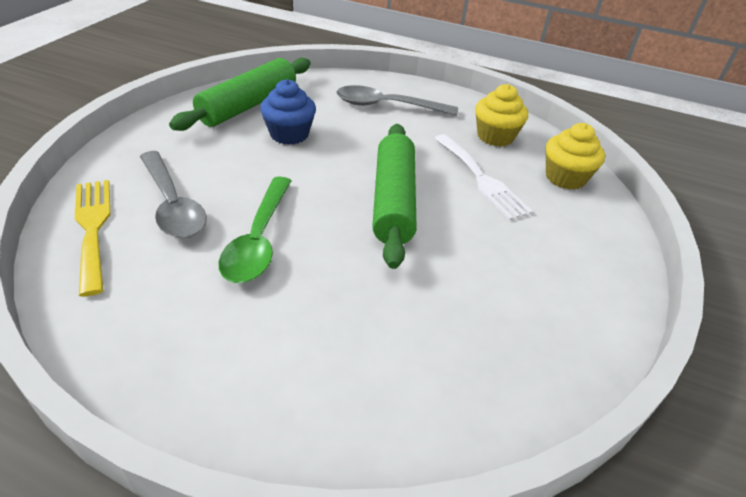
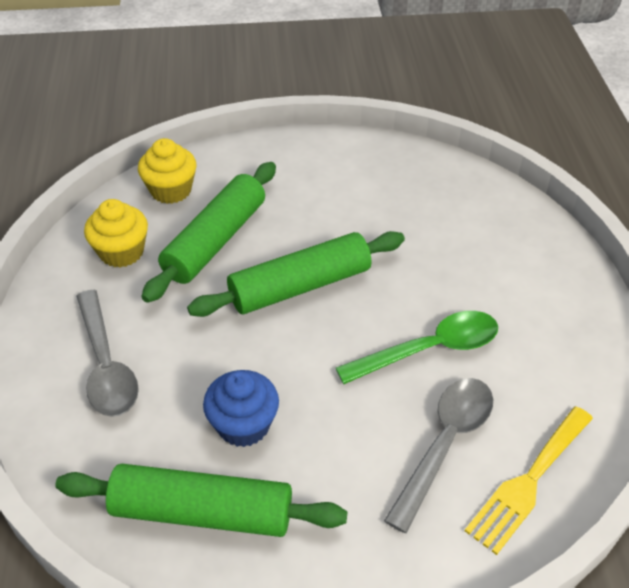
camera: 115 degrees left, 5 degrees up
(481, 179) = (215, 241): white fork -> green rolling pin

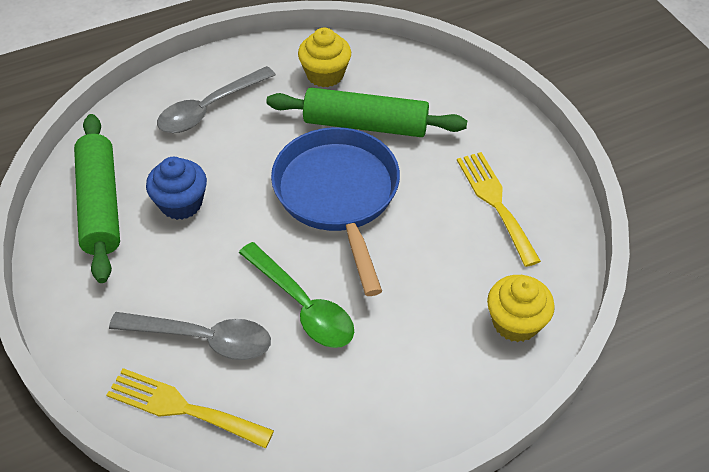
camera: 70 degrees right, 5 degrees up
(171, 190) = (412, 77): yellow cupcake -> yellow cupcake (515, 322)
(300, 286) = (338, 195): green rolling pin -> blue pan
(362, 184) = (495, 202): none -> yellow fork

